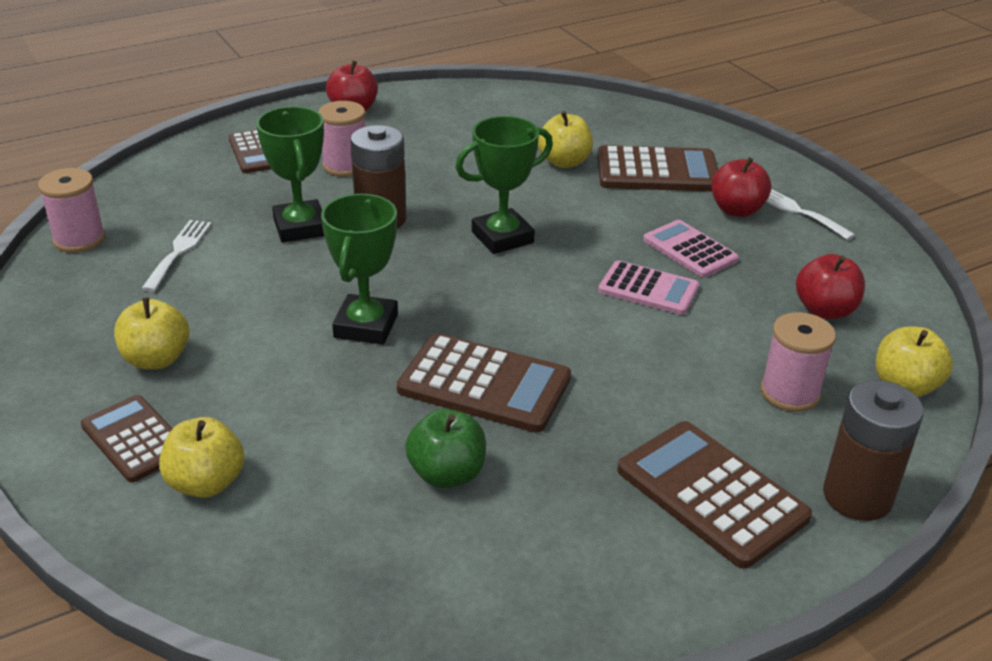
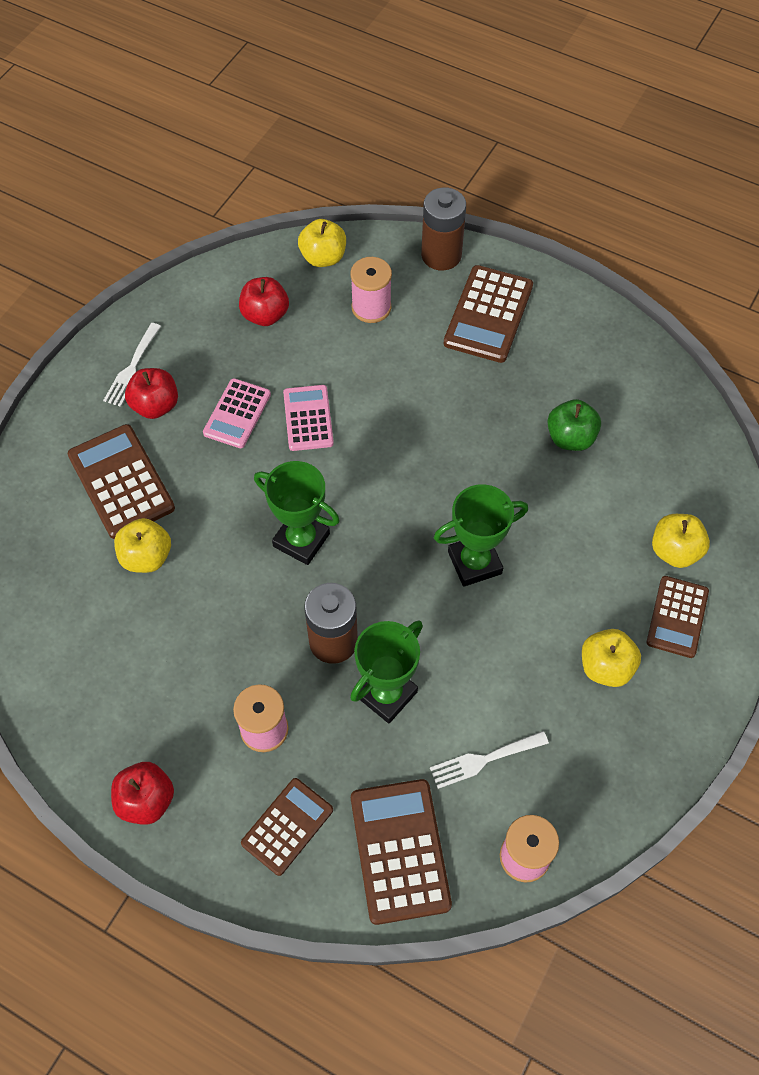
camera: 120 degrees left, 25 degrees up
(484, 384) = (481, 461): brown calculator -> brown calculator (399, 851)

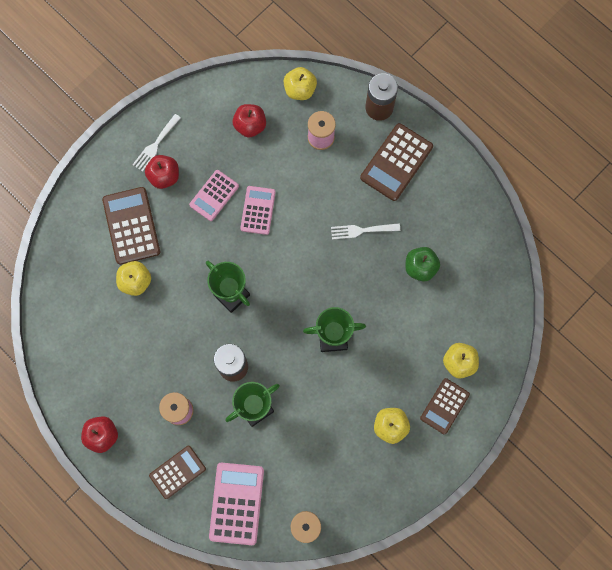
camera: 15 degrees right, 15 degrees up
(399, 851) = (236, 503): brown calculator -> pink calculator
(484, 760) = (300, 463): white fork -> white fork (361, 230)

